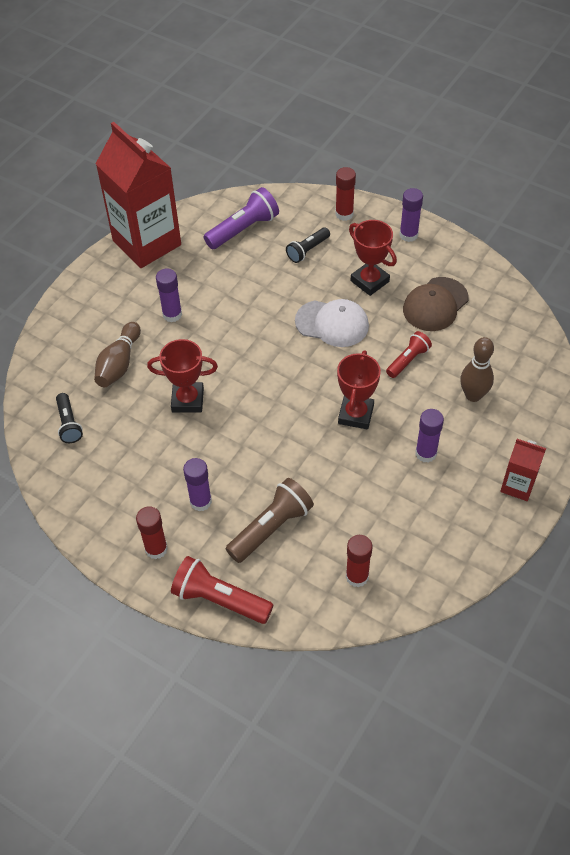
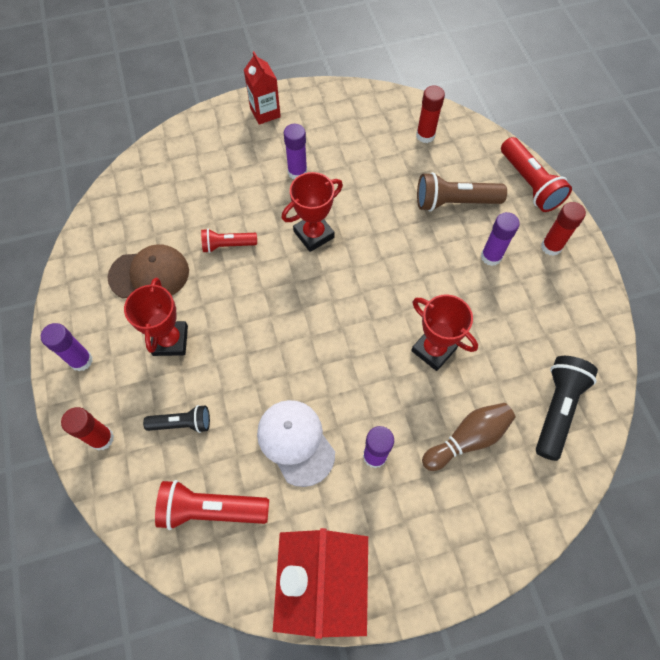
camera: 140 degrees left, 10 degrees up
(69, 424) = (556, 409): black flashlight -> black flashlight, size x1.61
(243, 229) = (211, 509): purple flashlight -> red flashlight
(332, 323) = (247, 325): white cap -> white cap (295, 442)
(473, 395) = (217, 184): brown bowling pin -> none

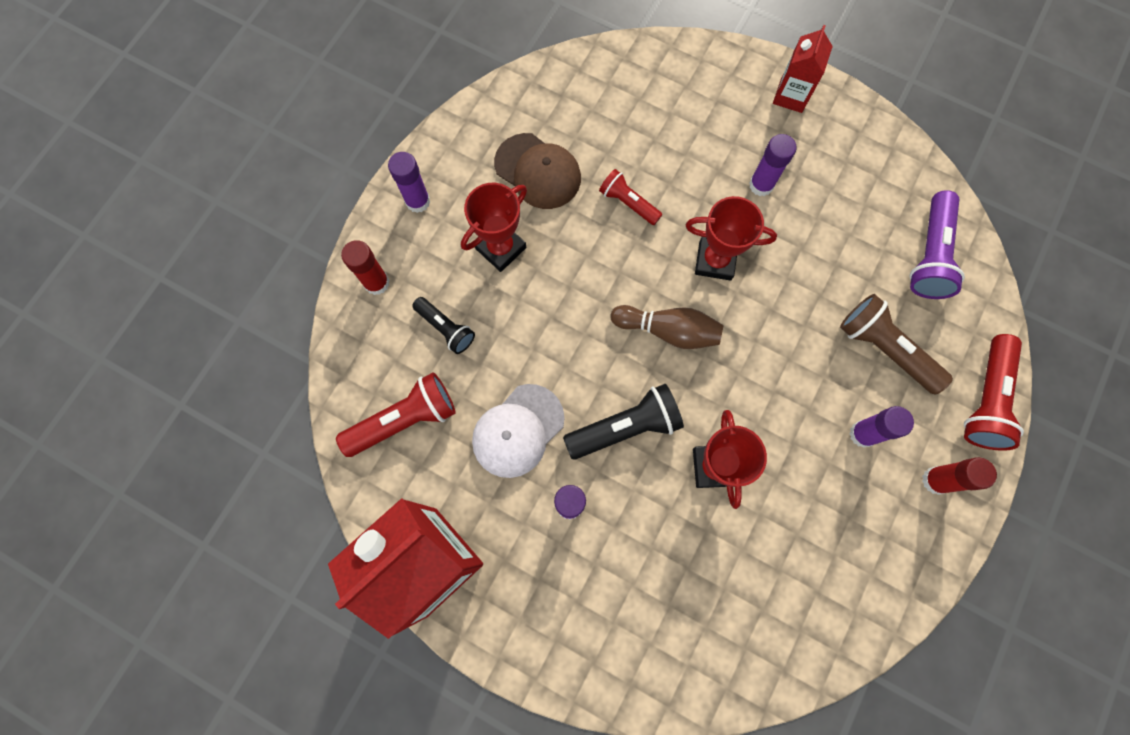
camera: 45 degrees right, 10 degrees up
(211, 509) = (404, 419): red flashlight -> red flashlight turned 105 degrees clockwise
(295, 442) = (518, 431): white cap -> white cap turned 150 degrees counterclockwise
(425, 135) = (929, 255): red glue stick -> purple flashlight
(467, 439) = (661, 570): brown bowling pin -> brown bowling pin (668, 331)
(556, 409) = (769, 626): black flashlight -> black flashlight (625, 427)

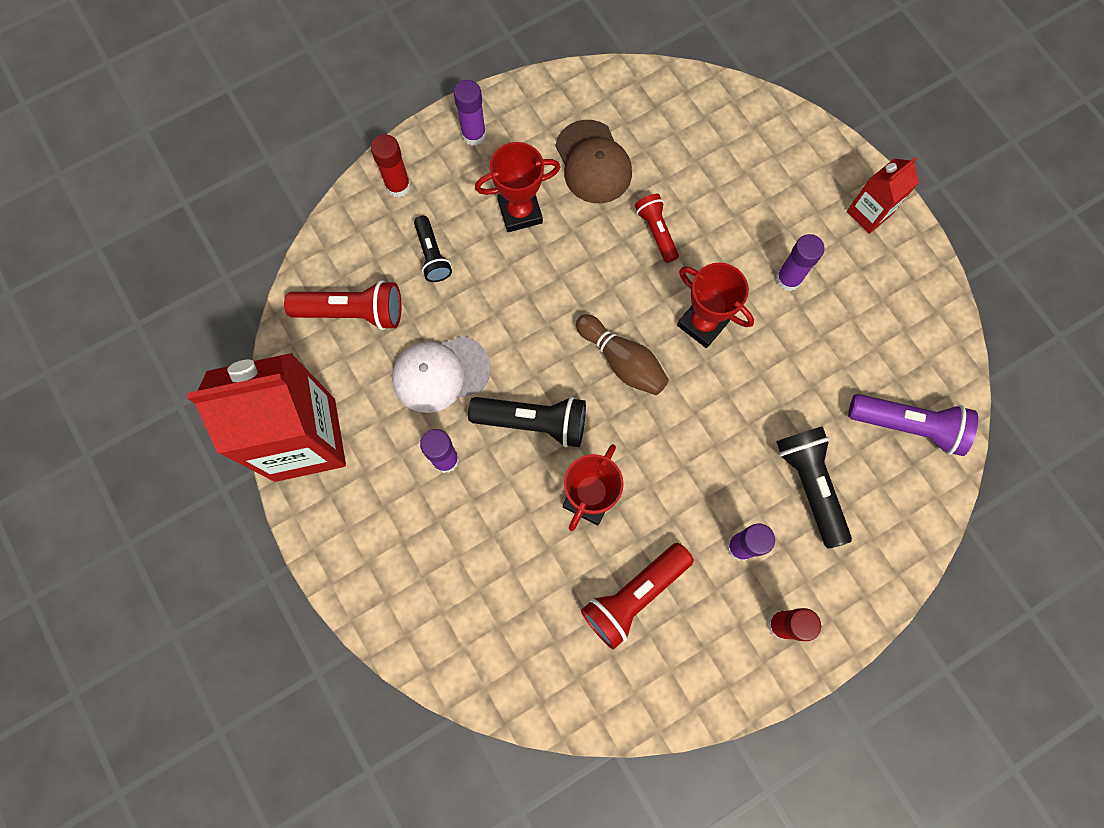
camera: 30 degrees right, 0 degrees up
(885, 349) = (809, 485): brown flashlight -> black flashlight
(929, 255) = (908, 425): purple flashlight -> purple flashlight turned 120 degrees counterclockwise
(985, 399) = (876, 582): red flashlight -> red flashlight (634, 596)

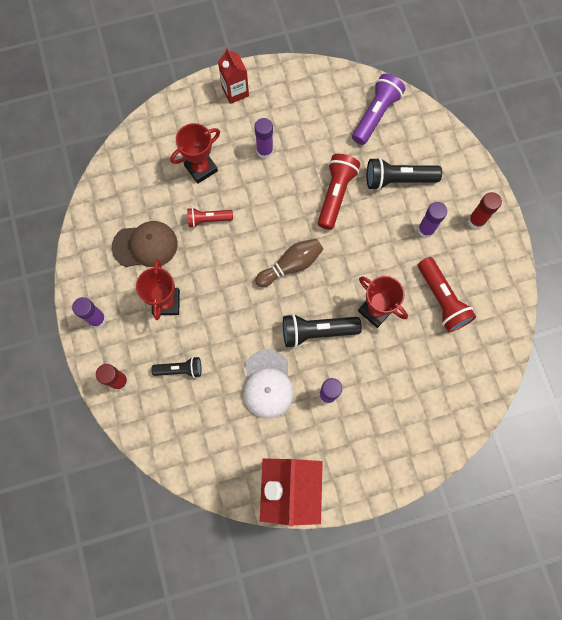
camera: 75 degrees left, 0 degrees up
(352, 312) = (206, 434): red flashlight -> red flashlight (335, 194)
(533, 422) = (317, 331): black flashlight -> black flashlight turned 120 degrees counterclockwise
(702, 323) = (279, 210): red trophy -> red trophy (201, 168)

